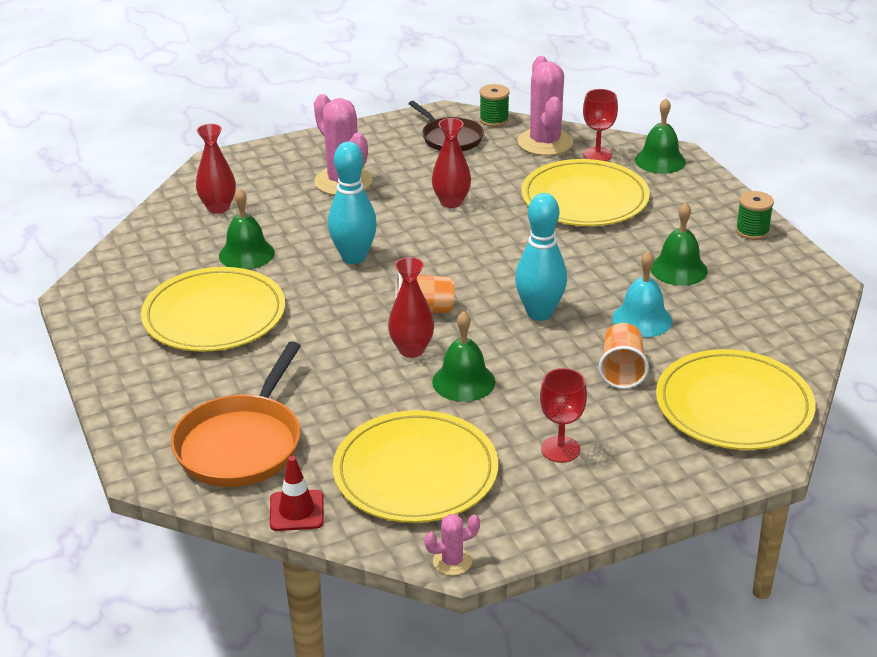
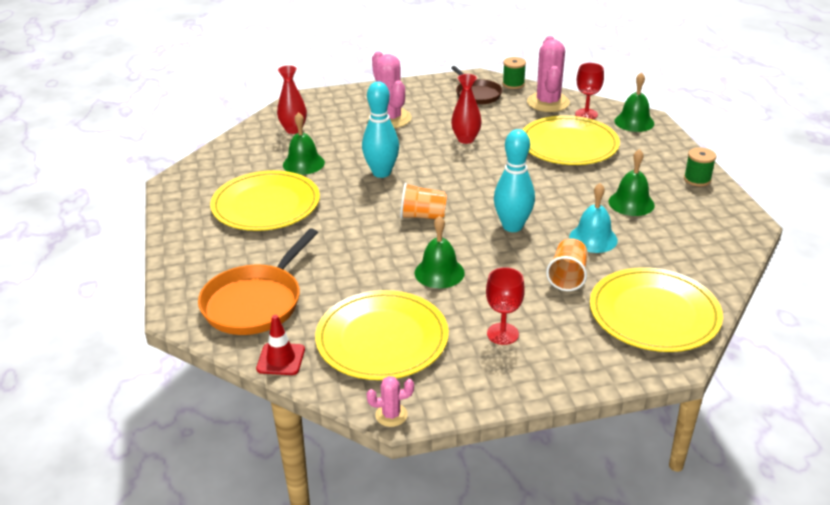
camera: 10 degrees right, 0 degrees up
(411, 350) = (405, 244): red vase -> none

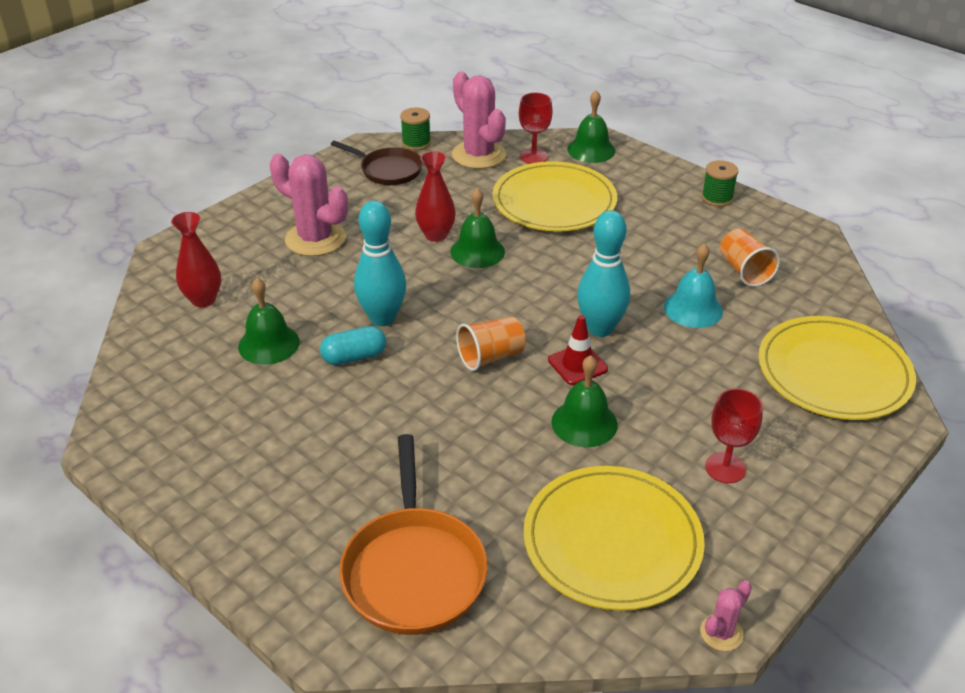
camera: 35 degrees left, 5 degrees up
(266, 205) = (281, 424): yellow plate -> none
(281, 359) = (527, 632): red traffic cone -> red traffic cone (577, 364)
(342, 187) = (354, 357): none -> turquoise capsule
(567, 276) = (715, 366): orange cup -> orange cup (744, 271)
(631, 203) = (685, 250): green bell -> green bell (477, 251)

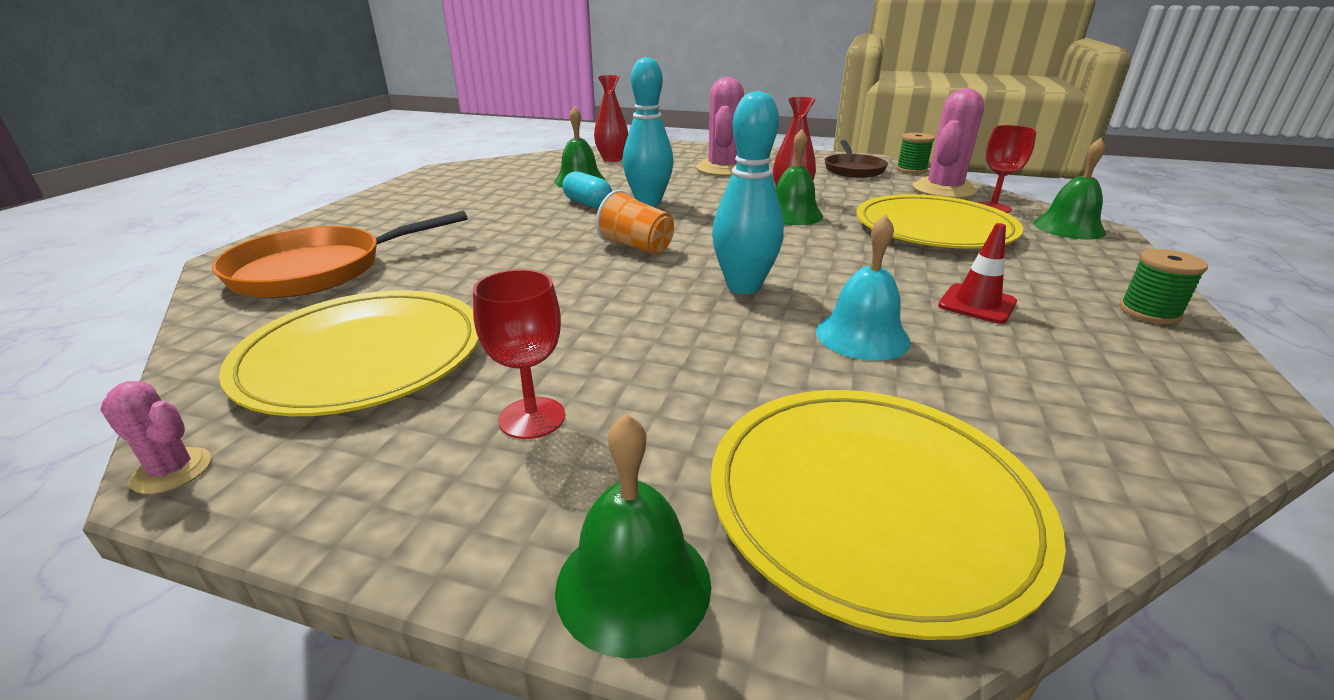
camera: 65 degrees right, 10 degrees down
(577, 364) = (665, 286): red traffic cone -> red traffic cone (977, 304)
(584, 423) = (566, 306): green bell -> green bell (633, 584)
(744, 271) = (1016, 361): orange cup -> none

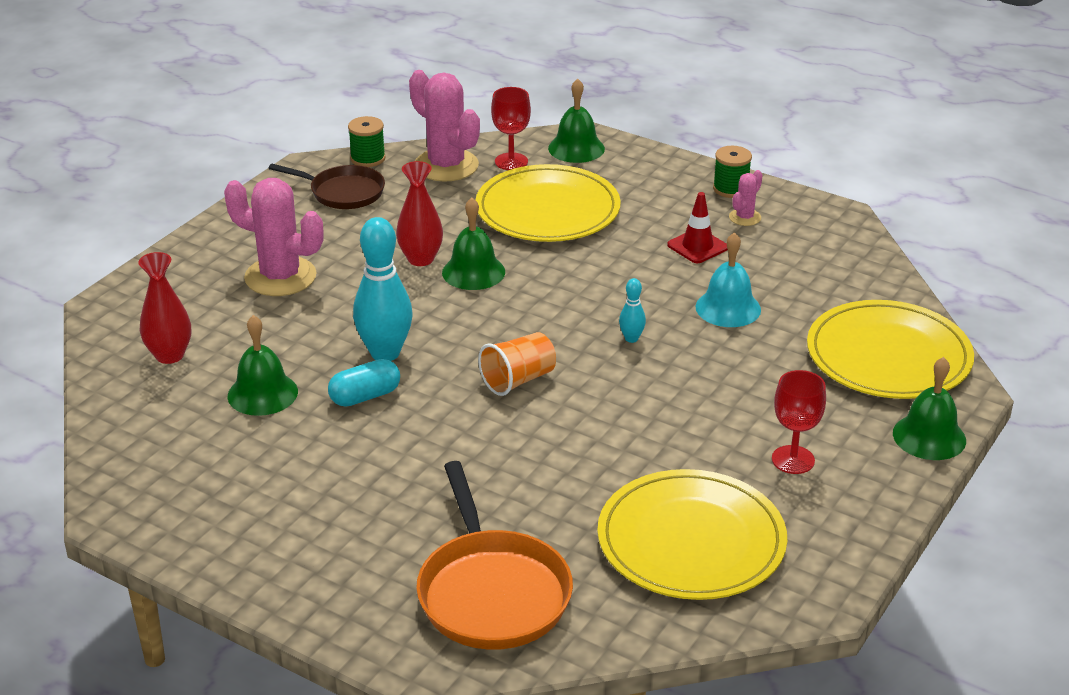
camera: 75 degrees left, 5 degrees up
(172, 471) = (818, 608): pink cactus -> pink cactus (745, 217)
(743, 287) = (631, 338): turquoise bowling pin -> turquoise bowling pin, size x0.46

